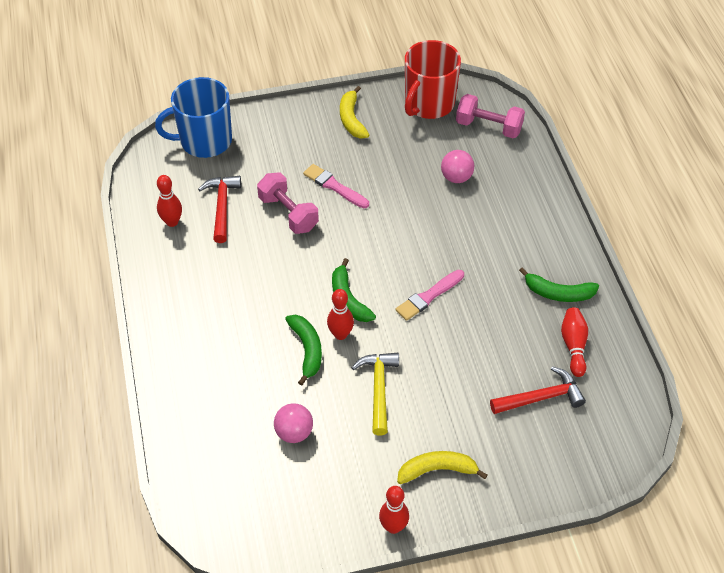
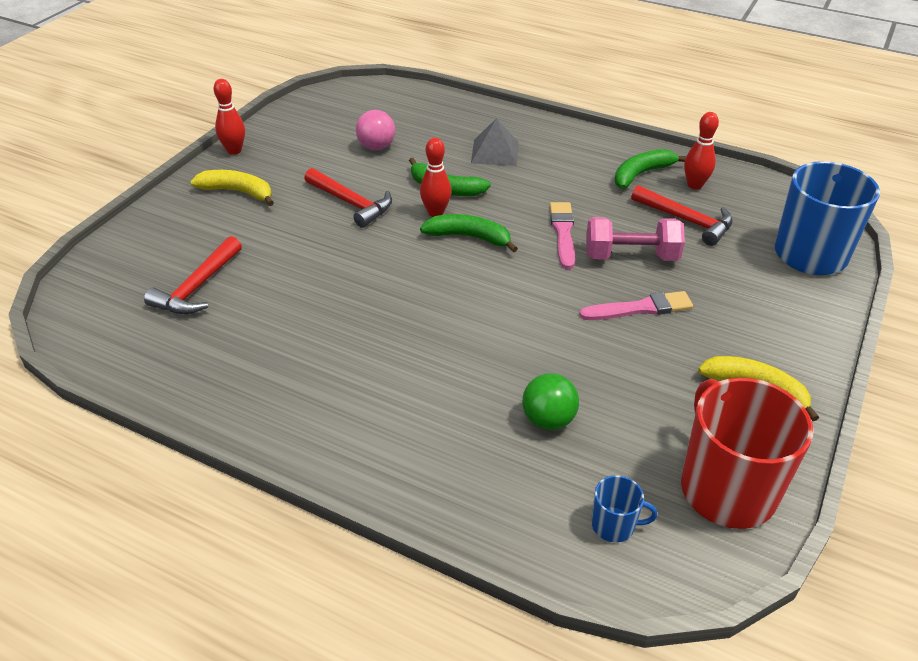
camera: 130 degrees right, 10 degrees down
(230, 353) = (495, 152): none -> grey pyramid
(379, 389) = (351, 203): yellow hammer -> red hammer
(429, 296) = (404, 288): pink brush -> pink brush (563, 233)
(437, 470) = (238, 192): yellow banana -> yellow banana turned 105 degrees counterclockwise
(456, 177) = (548, 420): pink ball -> green ball
(488, 127) = (614, 525): pink dumbbell -> blue mug
(558, 293) = (276, 386): green banana -> green banana (641, 174)
(573, 346) = (206, 349): red bowling pin -> none

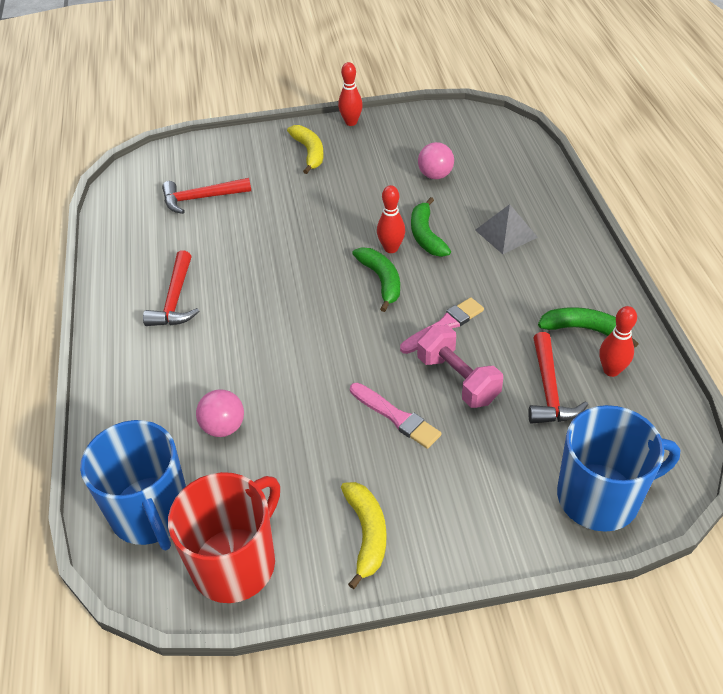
camera: 55 degrees right, 5 degrees up
(351, 203) = (354, 205): red hammer -> red hammer (175, 299)
(548, 420) = (223, 427): green ball -> pink ball
(614, 525) = (151, 513): blue mug -> blue mug, size x2.28

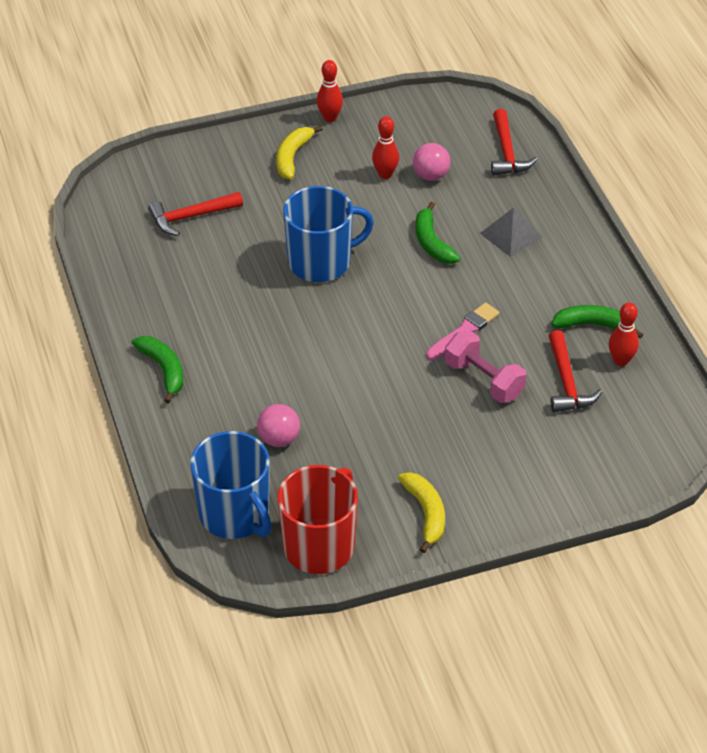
camera: 10 degrees left, 0 degrees up
(175, 299) = (197, 325): red hammer -> red hammer (506, 152)
(309, 152) = (292, 157): yellow banana -> yellow banana turned 135 degrees counterclockwise
(381, 281) = (396, 292): green banana -> green banana (163, 370)
(391, 248) = (399, 258): red bowling pin -> red bowling pin (385, 174)
(396, 417) = (433, 417): pink brush -> none
(600, 497) = (617, 467): blue mug -> blue mug (321, 262)

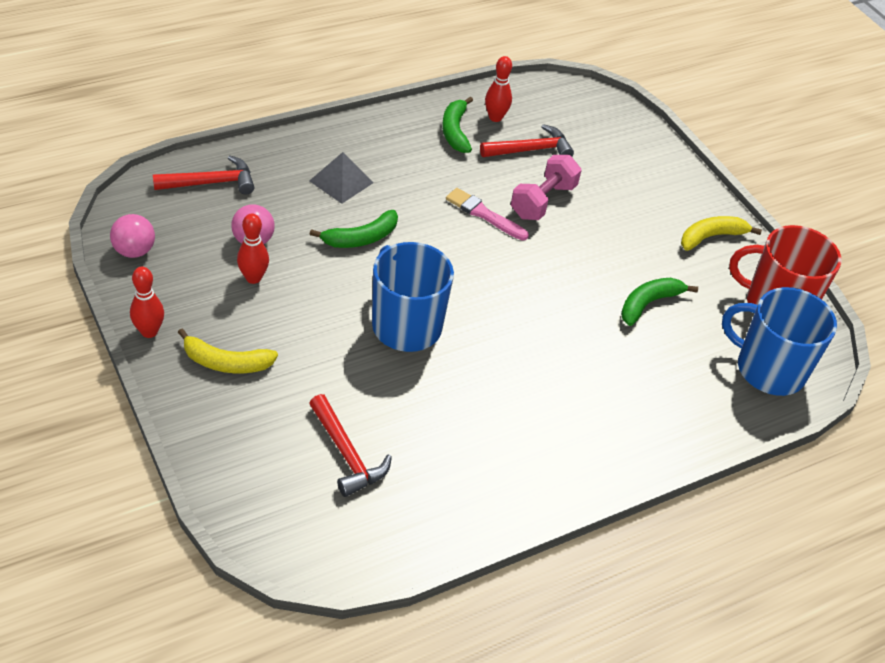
camera: 105 degrees left, 0 degrees up
(163, 370) = (603, 450): green banana -> green banana (649, 304)
(235, 514) = (768, 369): blue mug -> blue mug turned 105 degrees counterclockwise
(279, 439) = (664, 343): pink ball -> pink ball (134, 251)

